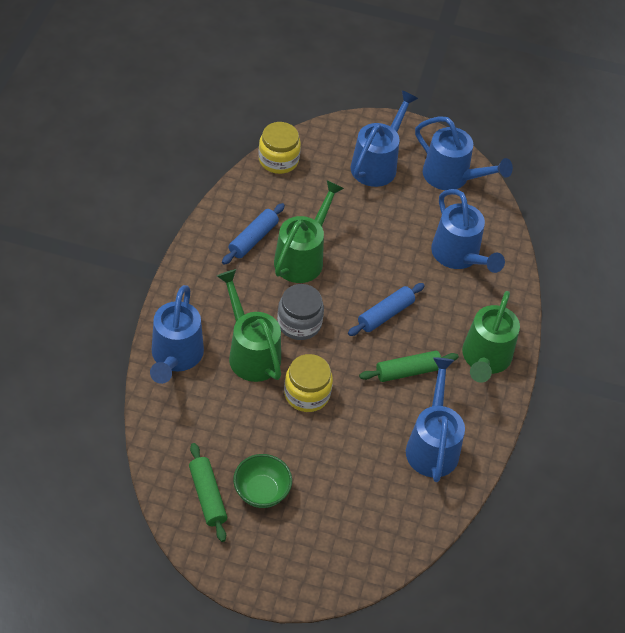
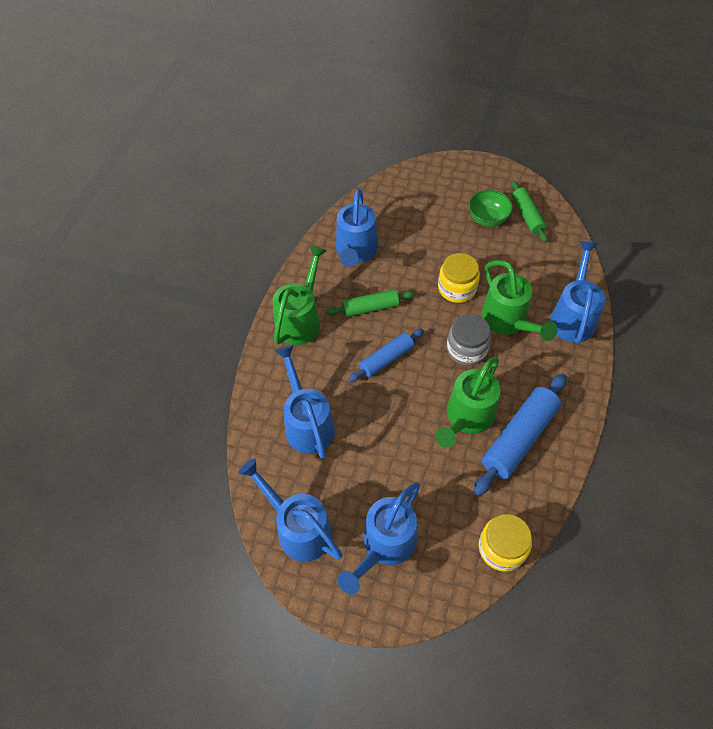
camera: 170 degrees left, 5 degrees up
(253, 239) = (519, 438): blue rolling pin -> blue rolling pin, size x1.61

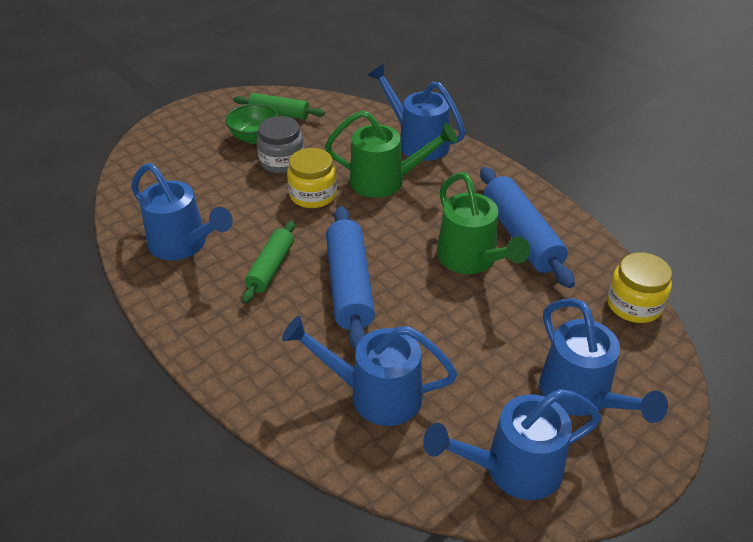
camera: 60 degrees left, 15 degrees down
(301, 319) = (225, 334): green watering can -> none
(386, 359) = (349, 286): blue rolling pin -> blue rolling pin, size x1.61
(466, 349) = (391, 222): grey jar -> grey jar (282, 161)

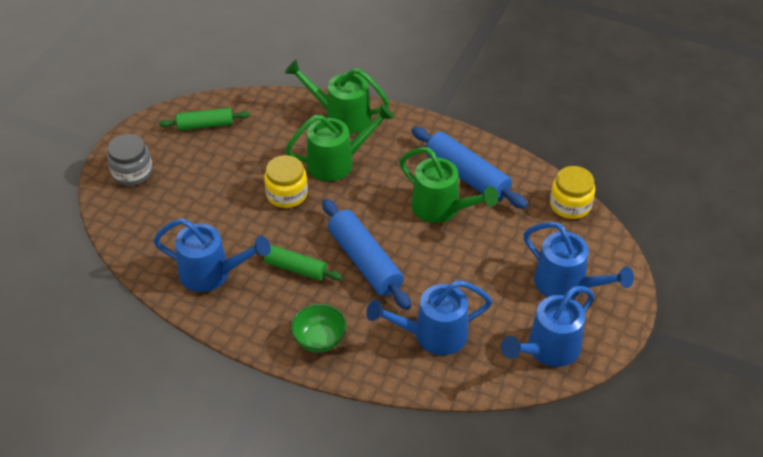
camera: 25 degrees left, 5 degrees up
(254, 137) = (199, 156): green bowl -> green bowl (319, 340)
(271, 268) = (296, 268): green rolling pin -> green rolling pin turned 60 degrees counterclockwise
(282, 161) = (240, 171): grey jar -> grey jar (132, 172)
(417, 142) = (341, 116): blue watering can -> green watering can

